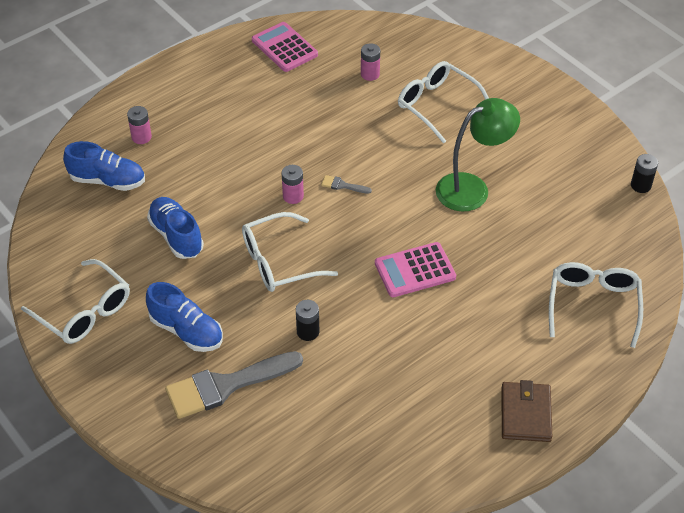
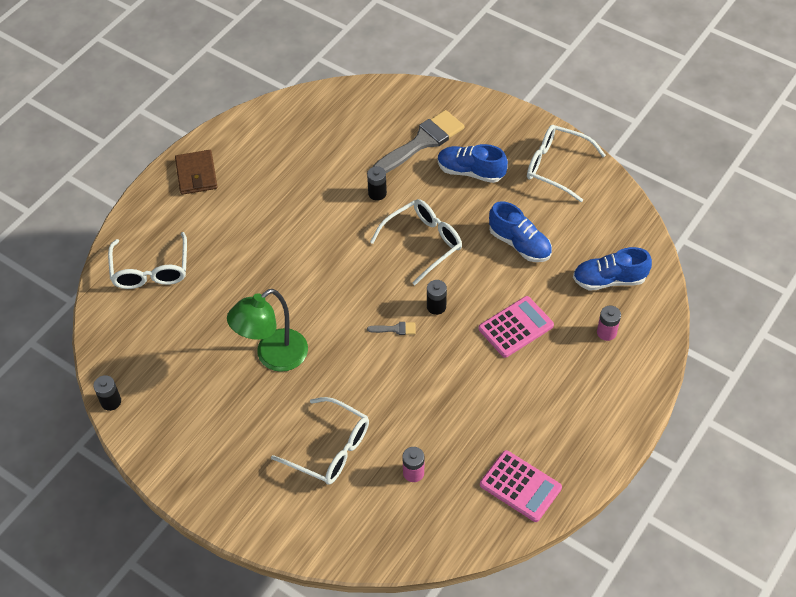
camera: 165 degrees right, 5 degrees up
(293, 196) = (436, 306): pink battery -> black battery
(415, 270) = (306, 264): pink calculator -> pink calculator (516, 327)

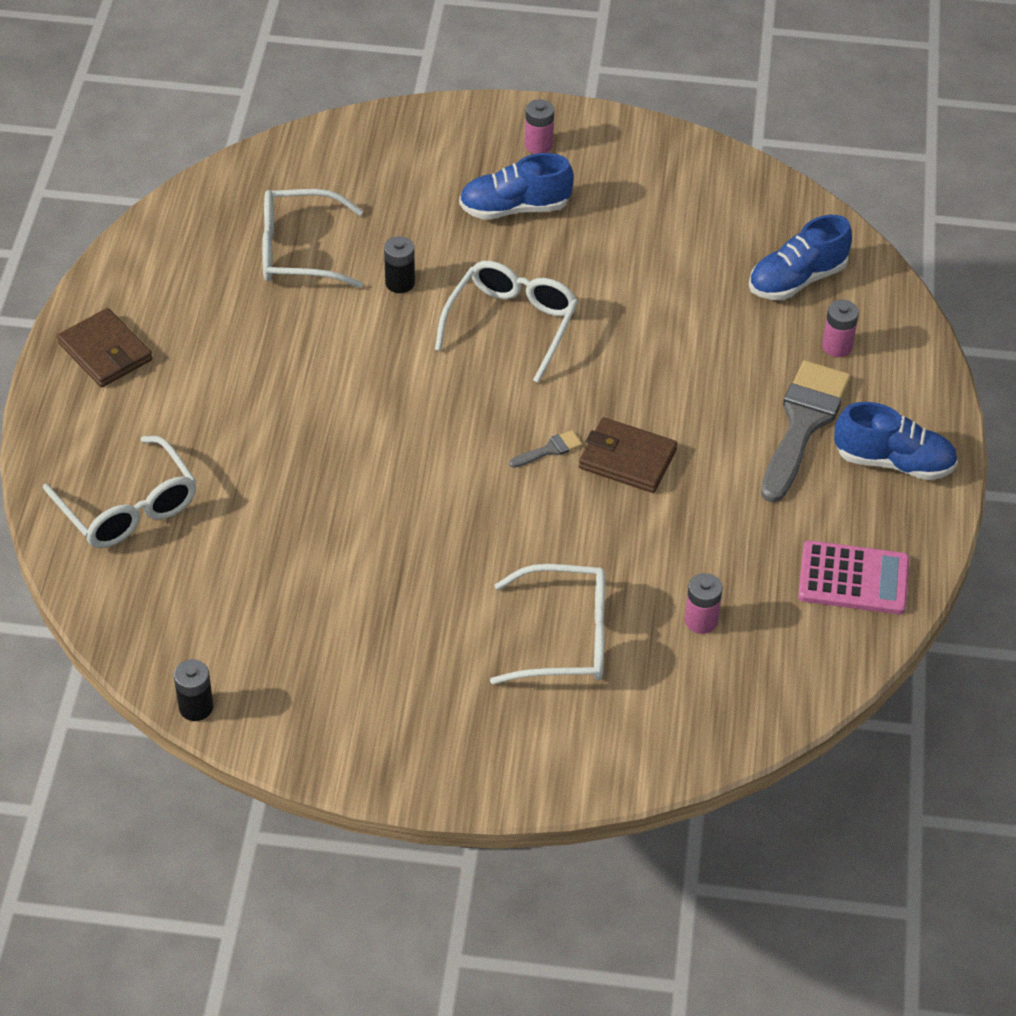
camera: 30 degrees left, 5 degrees down
(273, 357) = (399, 552): green lamp -> none
(422, 142) = (418, 192): grey brush -> grey brush (803, 424)
(436, 306) = (587, 399): black battery -> none
(436, 353) = (627, 459): none -> brown wallet
(509, 137) = (538, 145): none -> pink battery
(516, 327) = (713, 385): pink calculator -> none
(519, 244) = (647, 278): blue shoe -> blue shoe (893, 462)
(556, 166) = (629, 161): white glasses -> white glasses (298, 251)

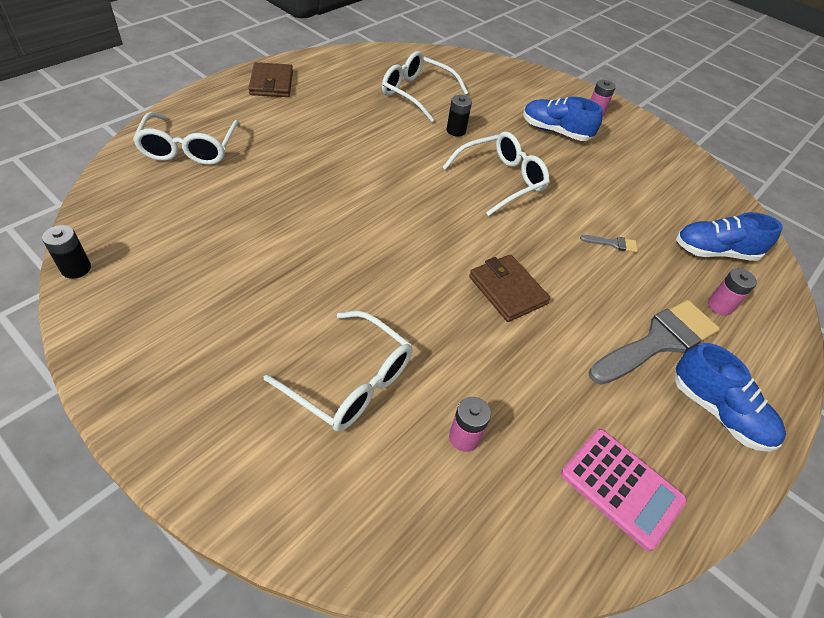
camera: 30 degrees right, 0 degrees up
(549, 450) = (460, 255): grey brush -> grey brush (612, 243)

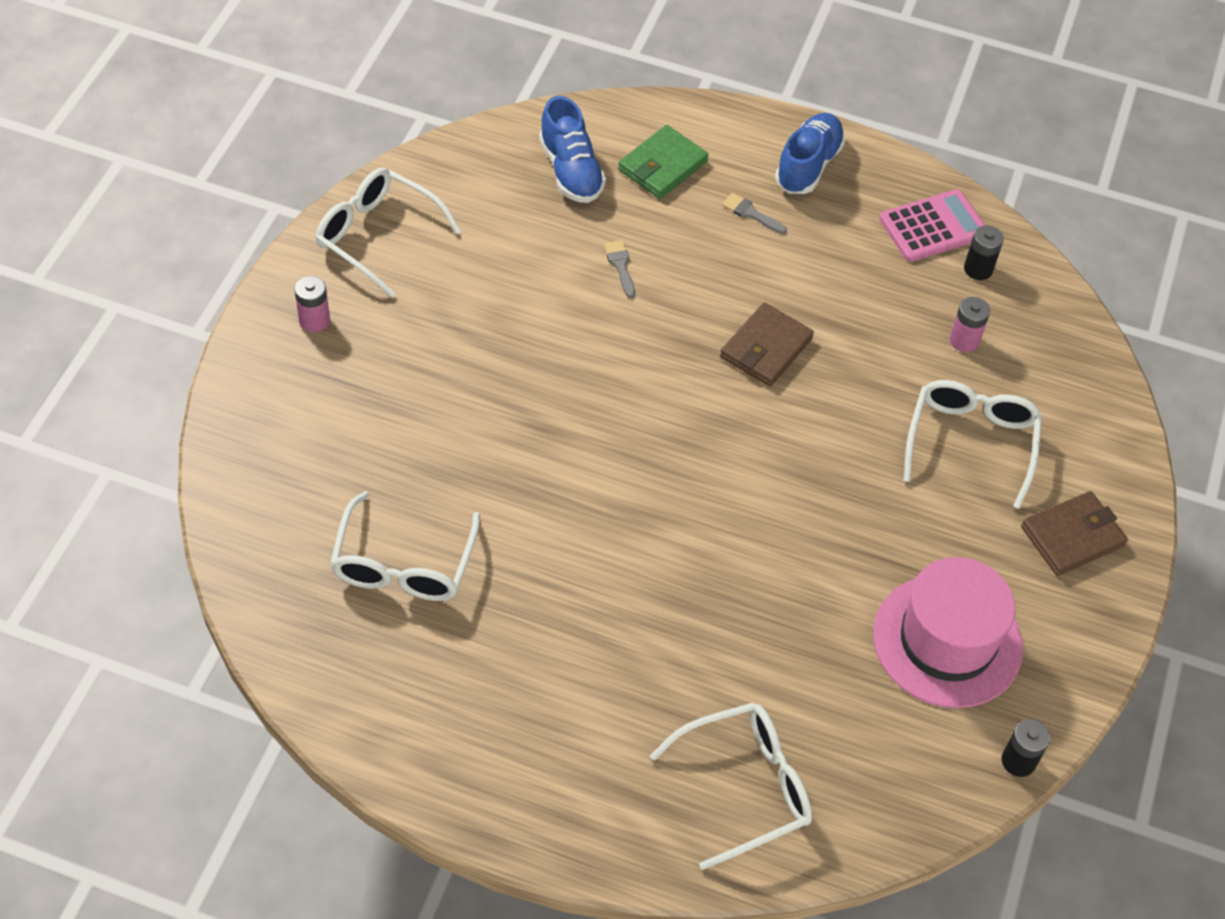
camera: 110 degrees left, 5 degrees up
(194, 276) = (947, 641): none -> pink hat
(271, 83) = (506, 779): brown wallet -> brown wallet (1072, 536)
(456, 131) = (480, 480): black battery -> black battery (978, 269)
(501, 180) = (567, 398): white glasses -> white glasses (377, 236)
(555, 131) = (402, 360): blue shoe -> none
(621, 487) = (933, 227): pink calculator -> pink calculator turned 45 degrees clockwise
(658, 341) = (750, 213): grey brush -> grey brush, size x0.41
(719, 306) = (662, 166): pink battery -> green wallet

